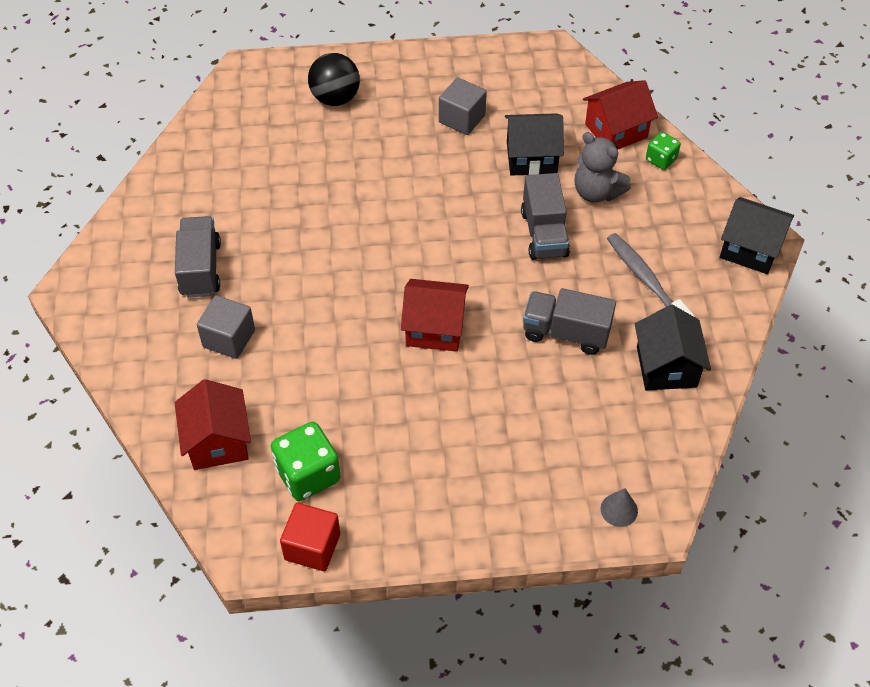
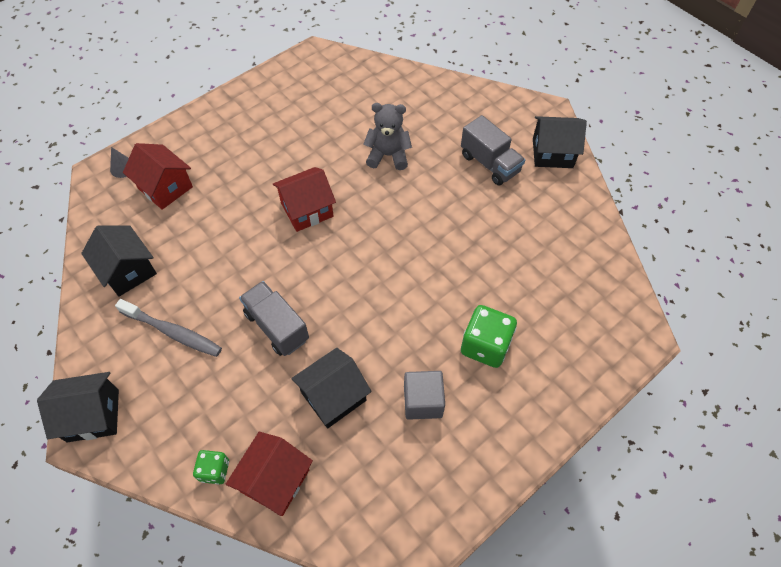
camera: 145 degrees right, 5 degrees up
(126, 243) = (552, 153): none -> black house
(218, 441) = (379, 86): red house -> red house (165, 187)
(229, 338) = (428, 135): grey cube -> none
(308, 474) = (316, 96): green dice -> green dice (485, 345)
(312, 547) = (286, 70): red cube -> none
(335, 98) = (543, 354): black ball -> none
(566, 333) = (214, 256): grey truck -> none
(596, 192) = (256, 394): grey teddy bear -> grey teddy bear (388, 155)

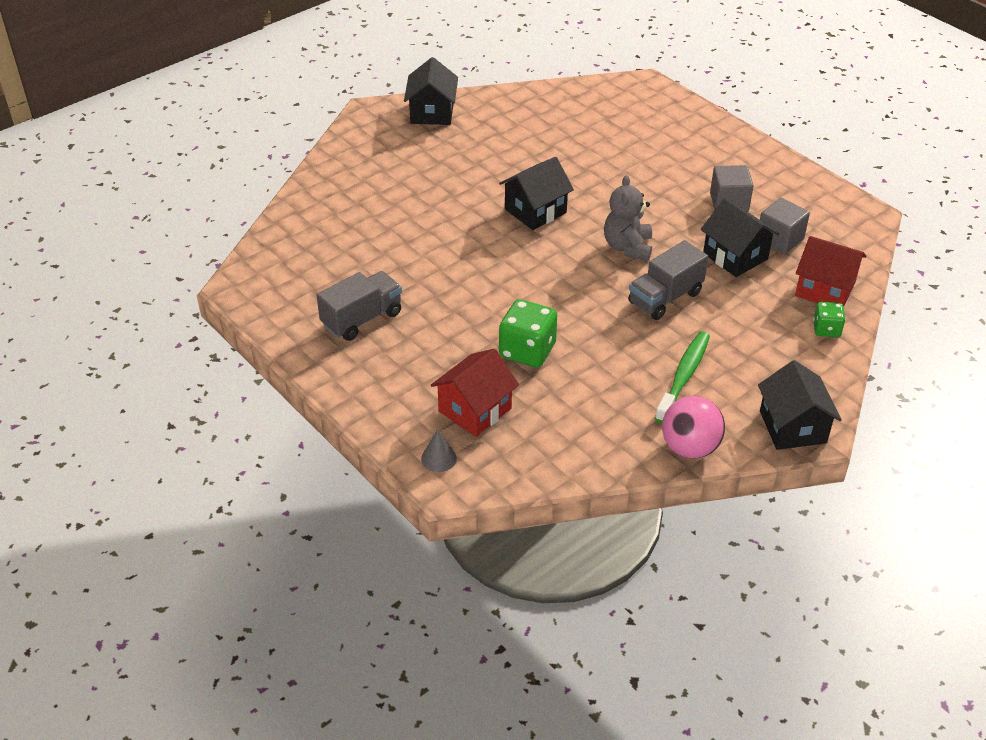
camera: 90 degrees left, 15 degrees down
(91, 329) = (690, 447): none -> pink ball
(128, 271) = (606, 427): black house -> black house (535, 211)
(173, 332) = (684, 376): grey toothbrush -> green toothbrush
(307, 210) = (510, 283): red house -> none
(359, 446) = (780, 239): none -> grey cube
(388, 155) = (429, 223): grey teddy bear -> grey teddy bear (627, 247)
(485, 345) = (666, 165): green dice -> green dice (527, 351)
(490, 163) = (445, 153): grey truck -> grey truck (362, 319)

